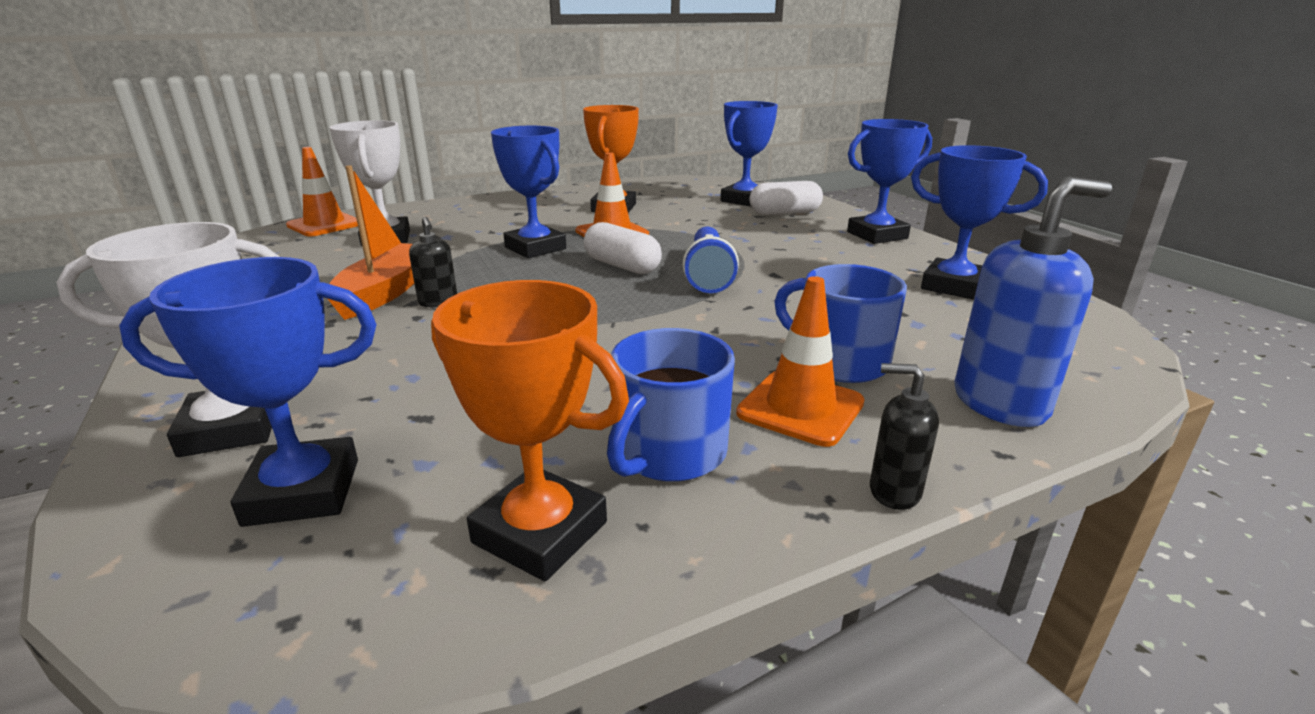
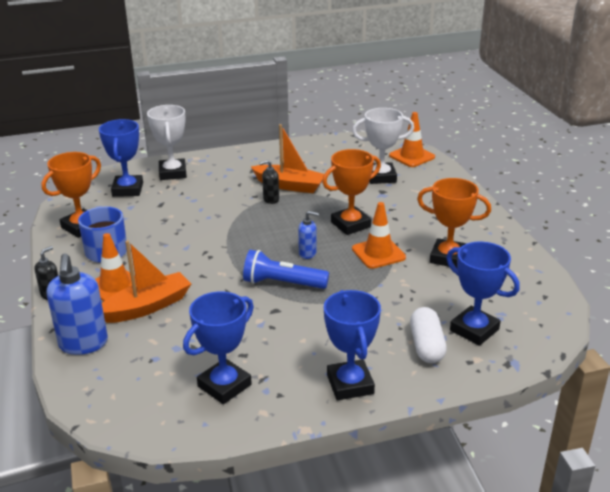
camera: 100 degrees right, 5 degrees up
(535, 248) = (350, 224): blue trophy -> orange trophy
(622, 266) = (308, 253): white capsule -> blue soap dispenser
(840, 362) = (147, 307): blue mug -> orange boat

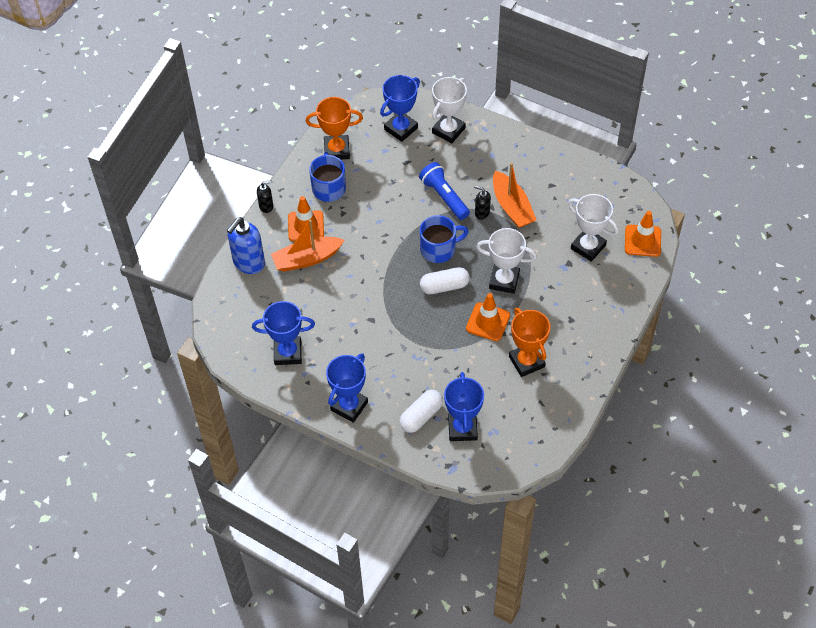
camera: 45 degrees right, 25 degrees up
(147, 307) = (307, 259): orange boat -> orange boat turned 150 degrees clockwise
(267, 235) = (439, 249): none -> blue mug
(282, 283) = (400, 301): blue flashlight -> blue flashlight (444, 197)
(308, 253) = (444, 286): blue soap dispenser -> white capsule
(350, 224) = (504, 281): orange trophy -> white trophy

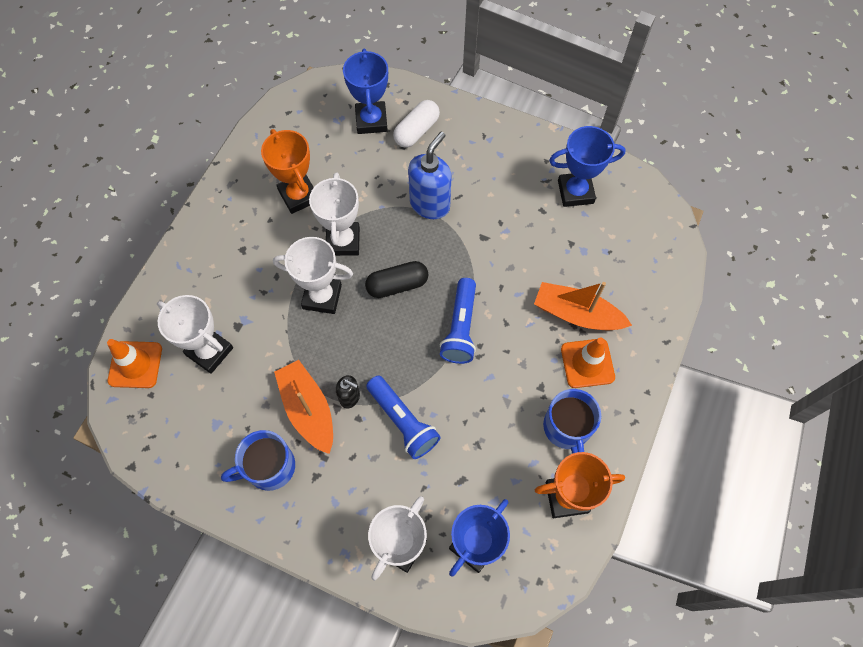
camera: 175 degrees right, 10 degrees up
(248, 263) = (650, 305): blue soap dispenser -> blue soap dispenser (430, 204)
(266, 206) = (648, 392): black soap dispenser -> none
(307, 259) = (576, 314): orange boat -> orange boat turned 135 degrees counterclockwise
(349, 406) = (496, 137): blue trophy -> none
(397, 254) = (460, 328): none -> blue flashlight
(439, 249) = (406, 338): blue mug -> blue mug (269, 467)
(444, 286) = (397, 285): white capsule -> black capsule
(488, 322) = (343, 241): orange traffic cone -> white trophy

